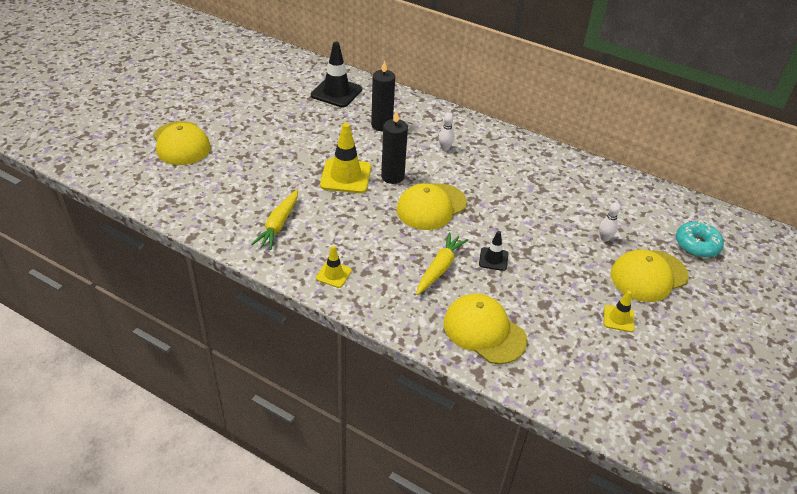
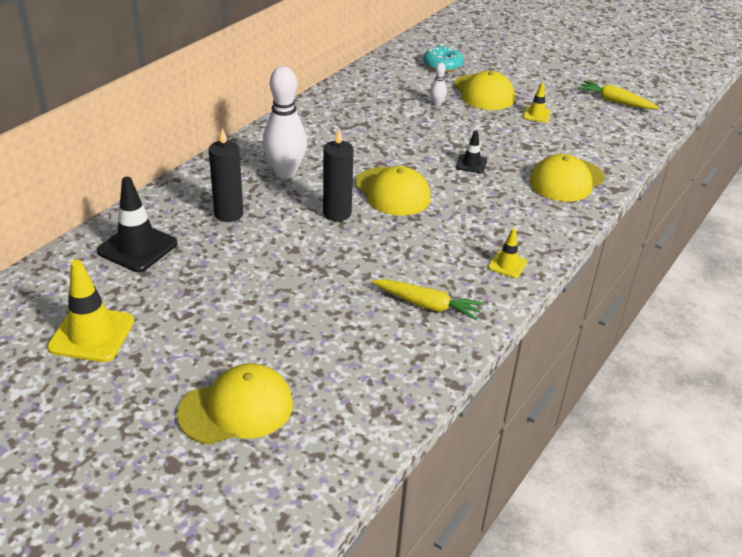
camera: 85 degrees left, 5 degrees down
(346, 176) = (333, 248): yellow traffic cone -> yellow traffic cone (92, 334)
(439, 268) = (488, 196): yellow carrot -> yellow carrot (614, 101)
(445, 148) = (285, 172): white bowling pin -> white bowling pin, size x2.27

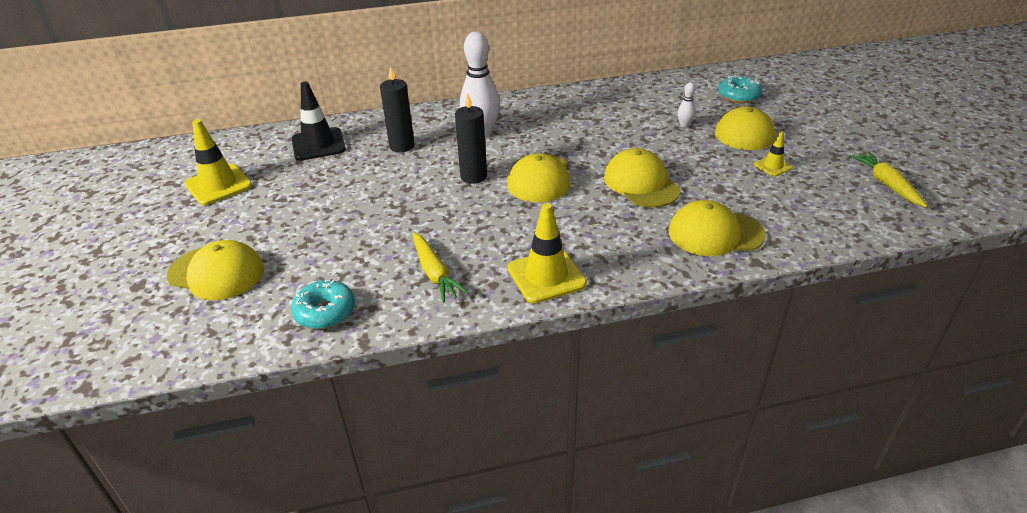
camera: 45 degrees right, 0 degrees up
(389, 381) = (325, 312): none -> turquoise donut
(471, 164) = (641, 183): black traffic cone -> yellow cap
(507, 265) = (546, 276): yellow traffic cone -> yellow traffic cone, size x1.86

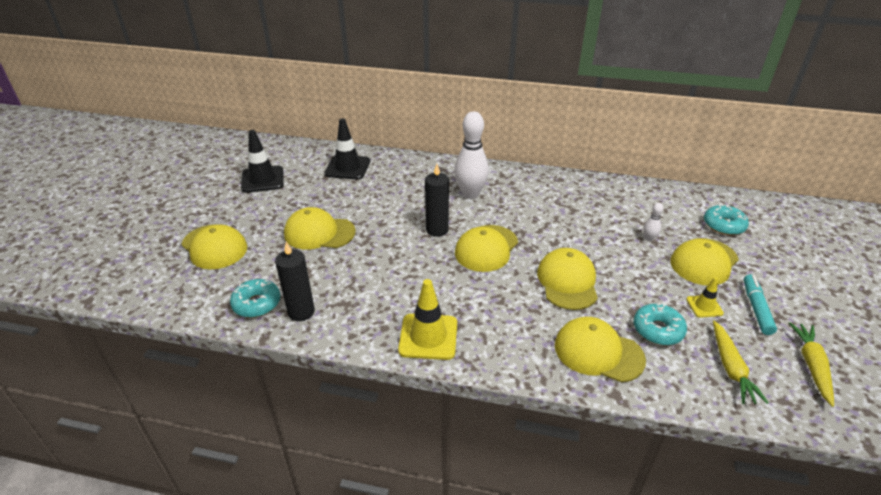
camera: 25 degrees right, 0 degrees up
(219, 185) = (262, 179): yellow traffic cone -> black traffic cone
(340, 218) = (319, 233): none -> yellow cap
(402, 146) = (403, 187): black candle -> black candle (301, 312)
(435, 273) = (350, 302): yellow carrot -> yellow carrot (731, 368)
(750, 198) = (657, 330): none -> turquoise donut
(814, 154) = (756, 308): none -> turquoise marker

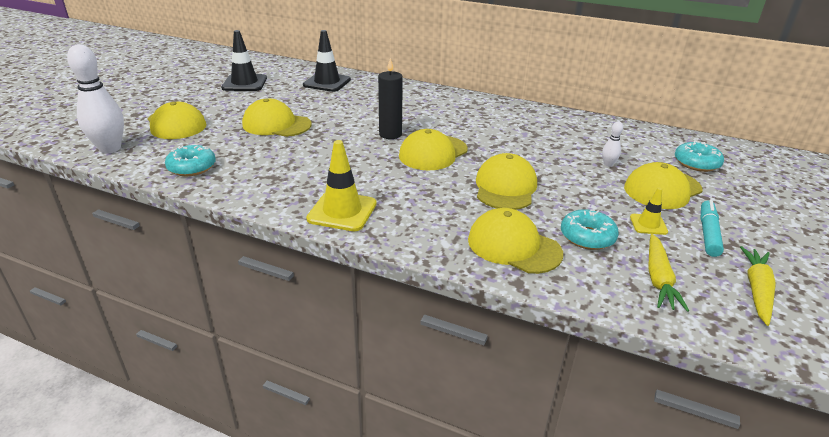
camera: 10 degrees right, 5 degrees down
(301, 312) = (229, 178): black candle -> none
(470, 194) = (436, 112): white bowling pin -> white bowling pin (110, 148)

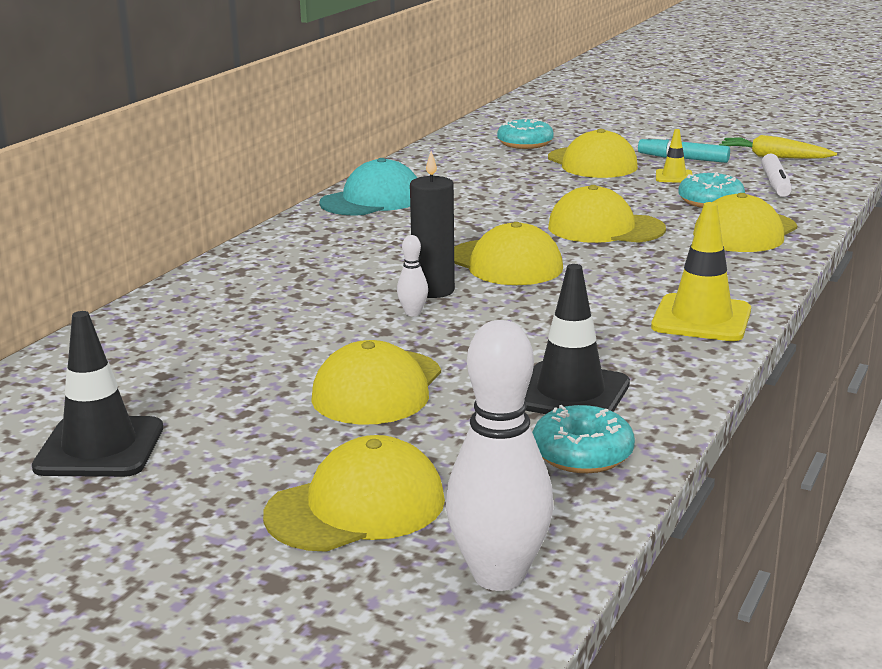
camera: 85 degrees left, 10 degrees down
(327, 82) = (145, 350): black traffic cone -> black traffic cone (570, 393)
(534, 116) = (372, 200): none -> turquoise cap
(608, 164) = (532, 178): white bowling pin -> white bowling pin (413, 313)
(658, 279) = (775, 184): yellow carrot -> white marker

